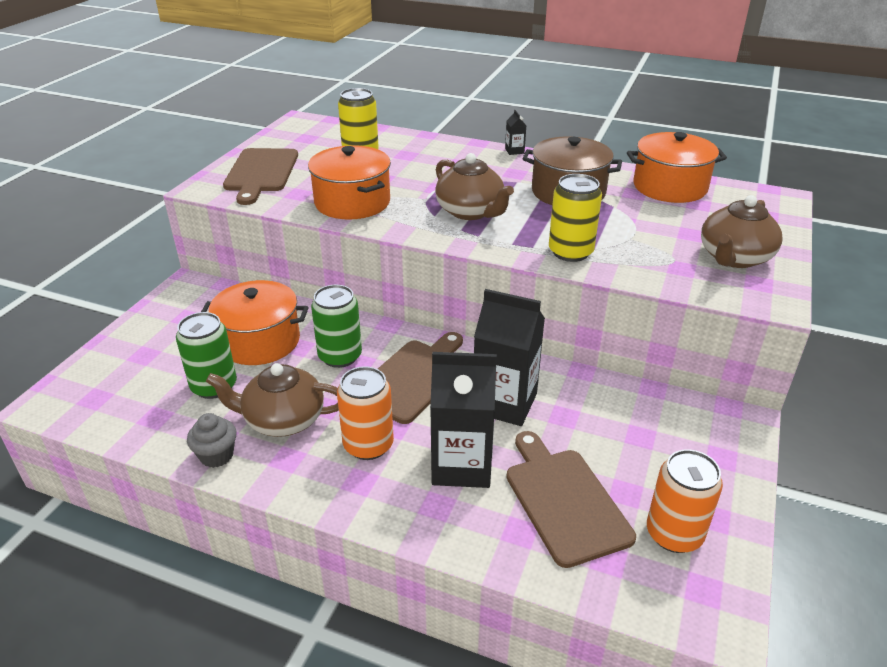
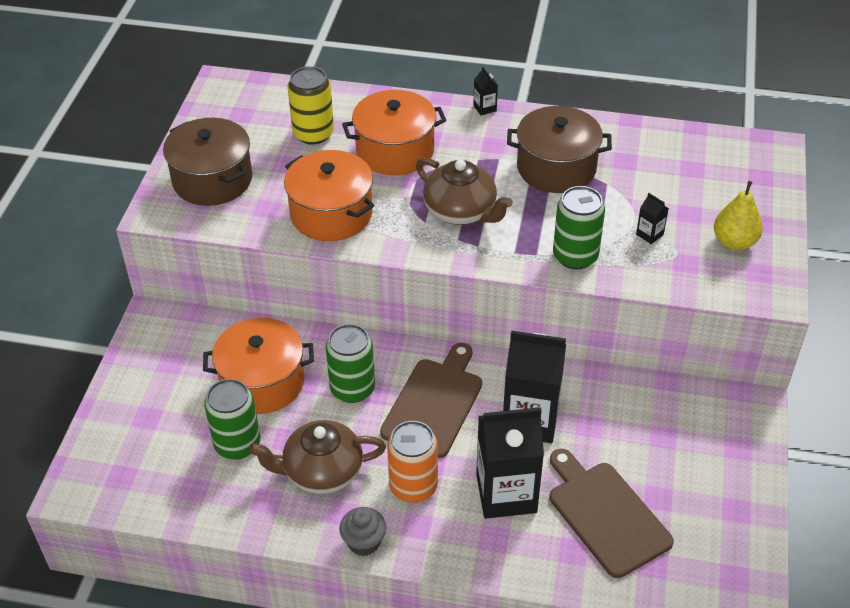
camera: 10 degrees left, 10 degrees up
(216, 455) = (272, 520): grey cupcake -> grey cupcake (364, 542)
(261, 173) = (212, 180): brown cutting board -> brown pot
(570, 252) = (575, 256): yellow can -> green can
(648, 244) = (649, 234): none -> black carton
(670, 187) = (660, 146): orange pot -> orange pot (395, 151)
(674, 534) = (704, 531): orange can -> none
(734, 258) = (734, 242): brown teapot -> yellow pear

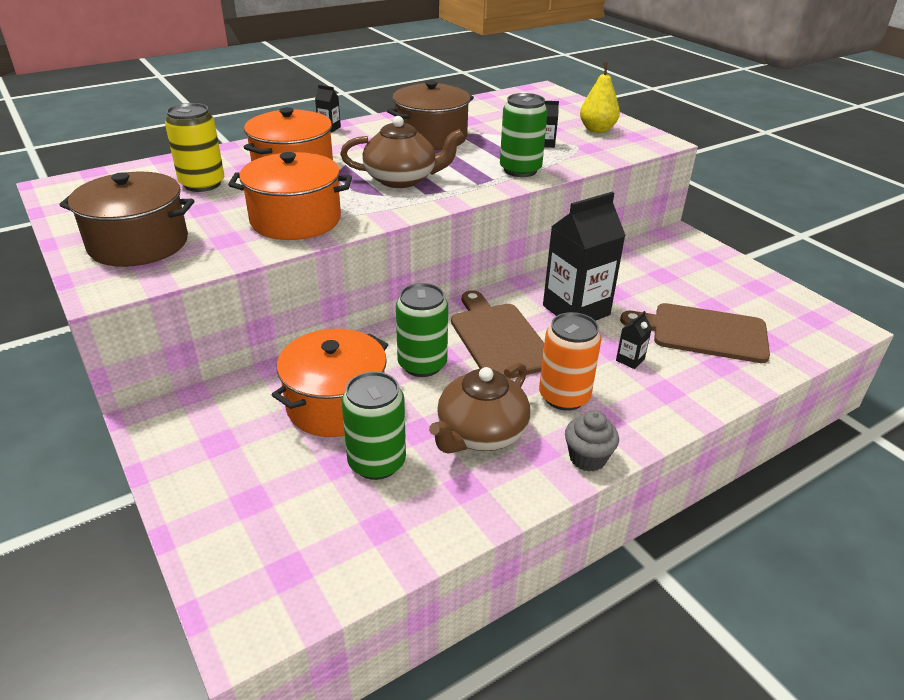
camera: 45 degrees left, 10 degrees down
(506, 493) = (630, 360): black carton -> black carton, size x0.40

